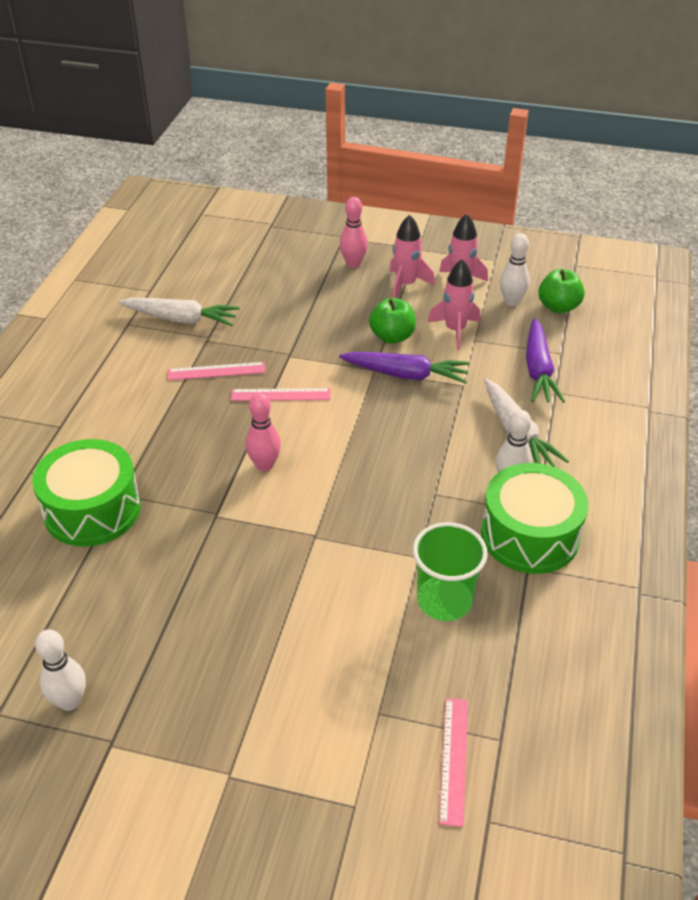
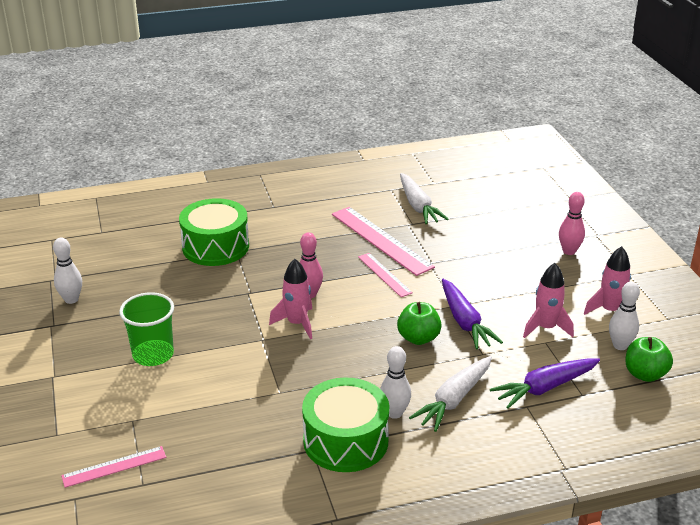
camera: 60 degrees right, 10 degrees down
(216, 371) = (381, 240): pink ruler -> pink ruler, size x1.79
(392, 337) = (502, 300): green apple -> green apple (418, 338)
(406, 285) = (574, 285): pink rocket -> pink rocket (297, 324)
(444, 600) = (248, 418): green cup -> green cup (153, 355)

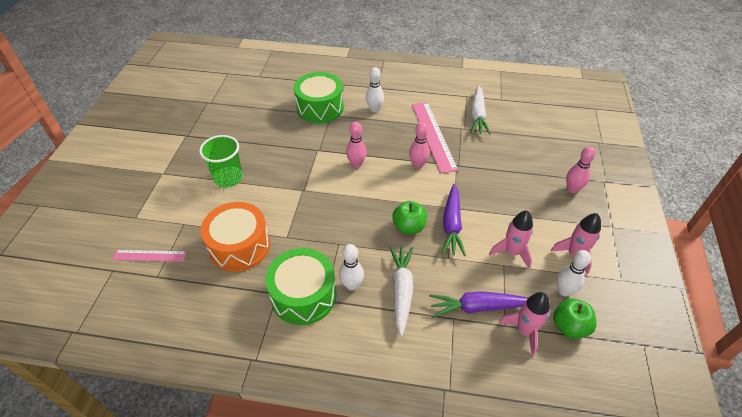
camera: 25 degrees right, 15 degrees up
(71, 299) = (209, 120): white bowling pin -> white bowling pin (374, 109)
(227, 419) = (239, 246): none -> orange drum
(297, 324) = (333, 185): pink rocket -> pink rocket (524, 331)
(384, 274) = (418, 165): pink ruler -> pink bowling pin
(454, 400) = (401, 290): white carrot -> white carrot turned 120 degrees clockwise

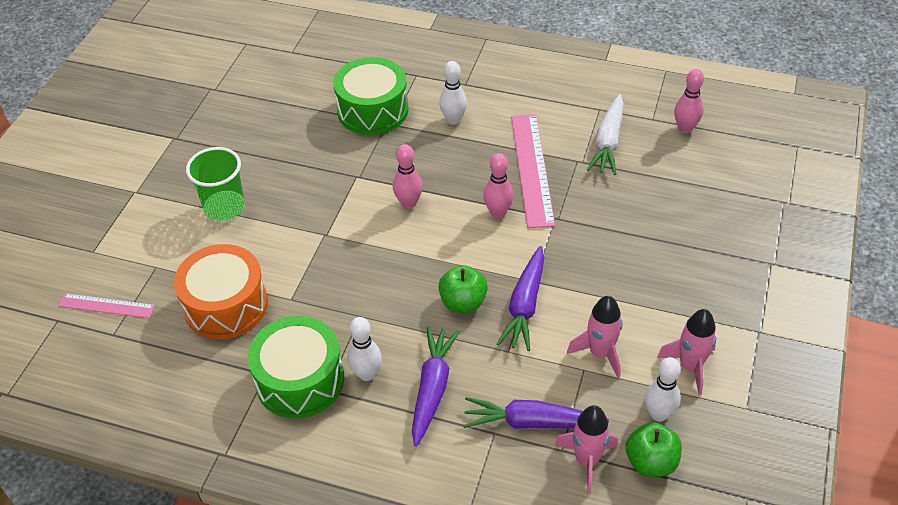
camera: 10 degrees right, 0 degrees up
(401, 290) = (432, 388): white carrot -> purple carrot
(572, 189) = (718, 270): pink bowling pin -> pink bowling pin (685, 128)

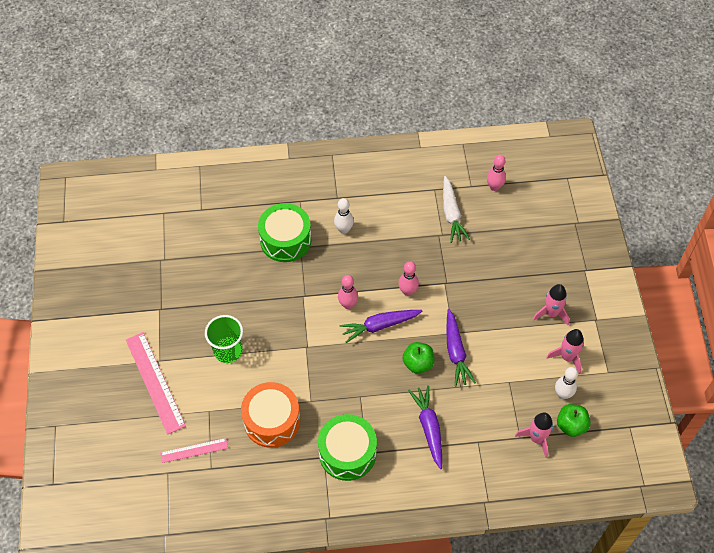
camera: 25 degrees left, 10 degrees up
(366, 374) = (385, 433): white bowling pin -> none
(531, 422) = (495, 427): purple carrot -> purple carrot (379, 326)
(532, 169) = (413, 251): pink ruler -> pink ruler (155, 382)
(600, 353) = (513, 368): pink rocket -> pink rocket (551, 313)

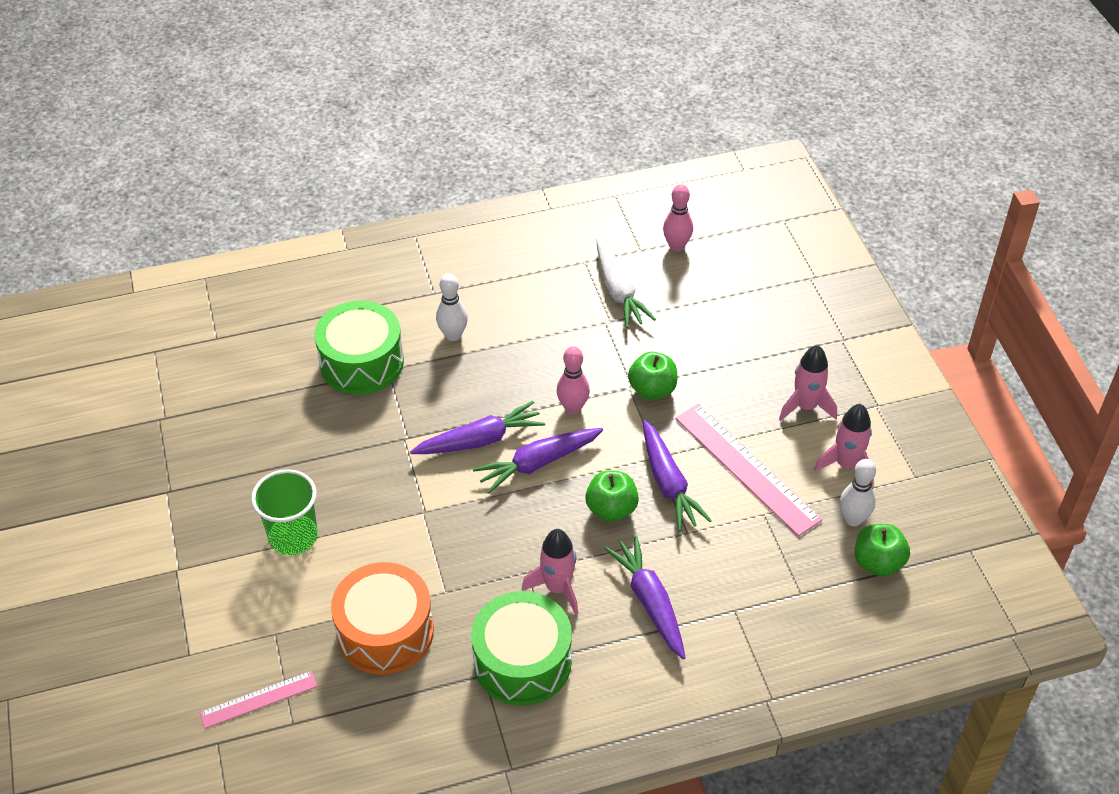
camera: 10 degrees left, 10 degrees down
(155, 382) = (175, 603): pink ruler -> pink ruler (746, 468)
(348, 304) = (480, 440): pink bowling pin -> purple carrot
(458, 287) = (652, 390): none -> green apple
(536, 438) = (828, 591): pink rocket -> pink rocket (557, 588)

